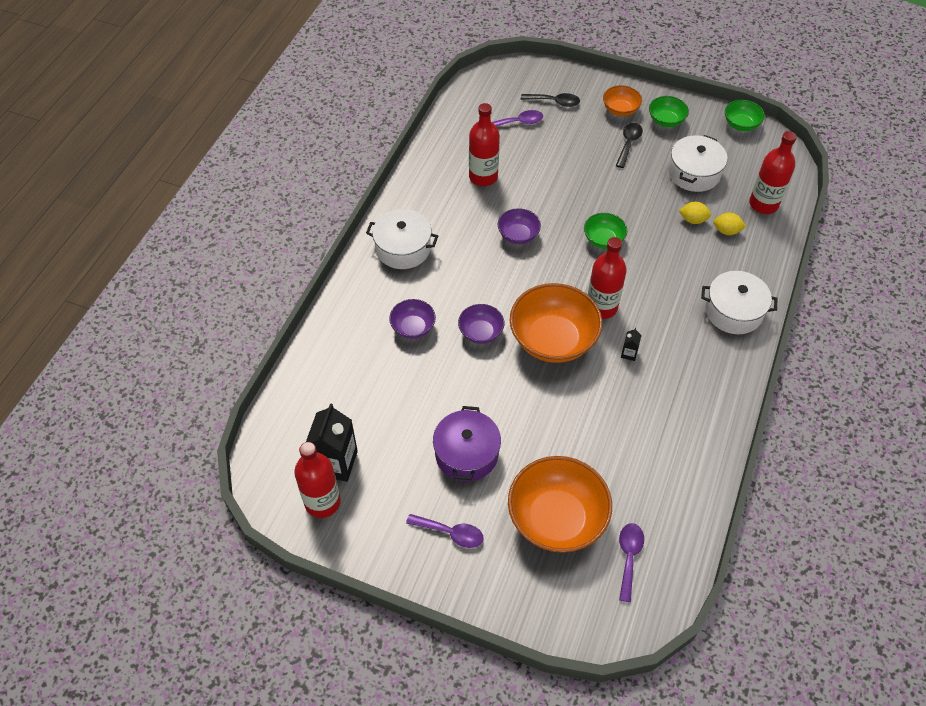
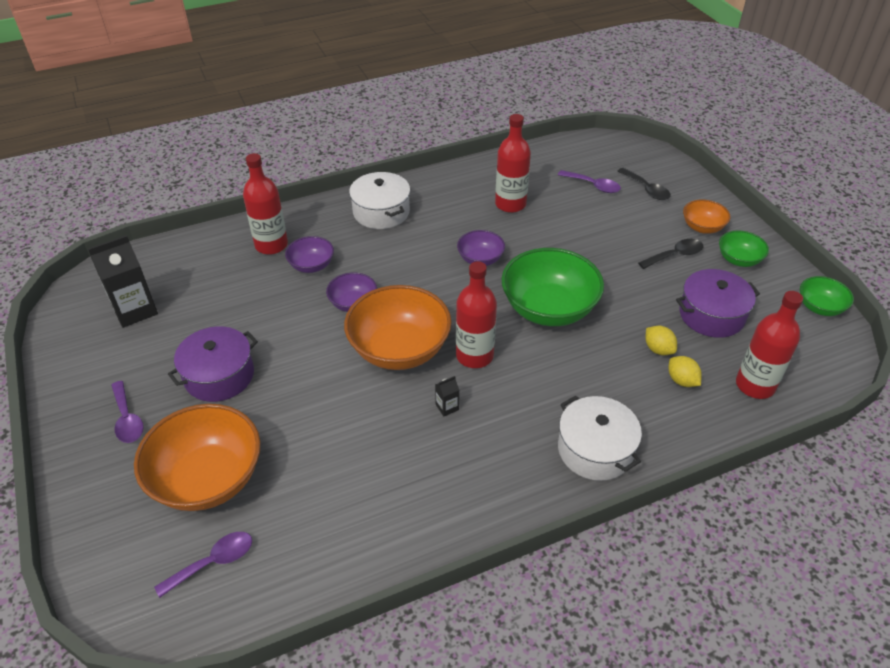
camera: 45 degrees right, 10 degrees down
(322, 502) = (90, 327): red bottle -> red bottle (271, 245)
(603, 239) = (549, 309): green bowl -> green bowl, size x1.96
(694, 173) = (711, 315): white pot -> purple pot

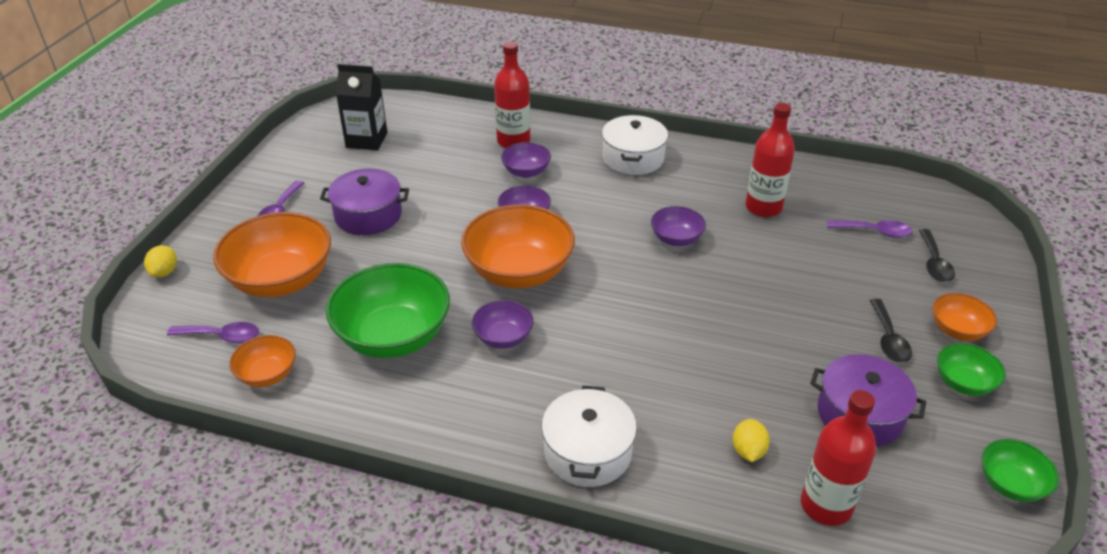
camera: 40 degrees right, 5 degrees down
(297, 564) = (267, 374): none -> orange bowl
(447, 407) = (503, 337): black carton -> purple bowl
(474, 356) = (575, 312): red bottle -> none
(549, 309) = (690, 313): green bowl -> green bowl (393, 336)
(593, 186) = (874, 232): purple spoon -> purple spoon turned 60 degrees counterclockwise
(658, 349) = (758, 410): yellow lemon -> yellow lemon (165, 272)
(675, 255) = (888, 339): black spoon -> black spoon turned 75 degrees clockwise

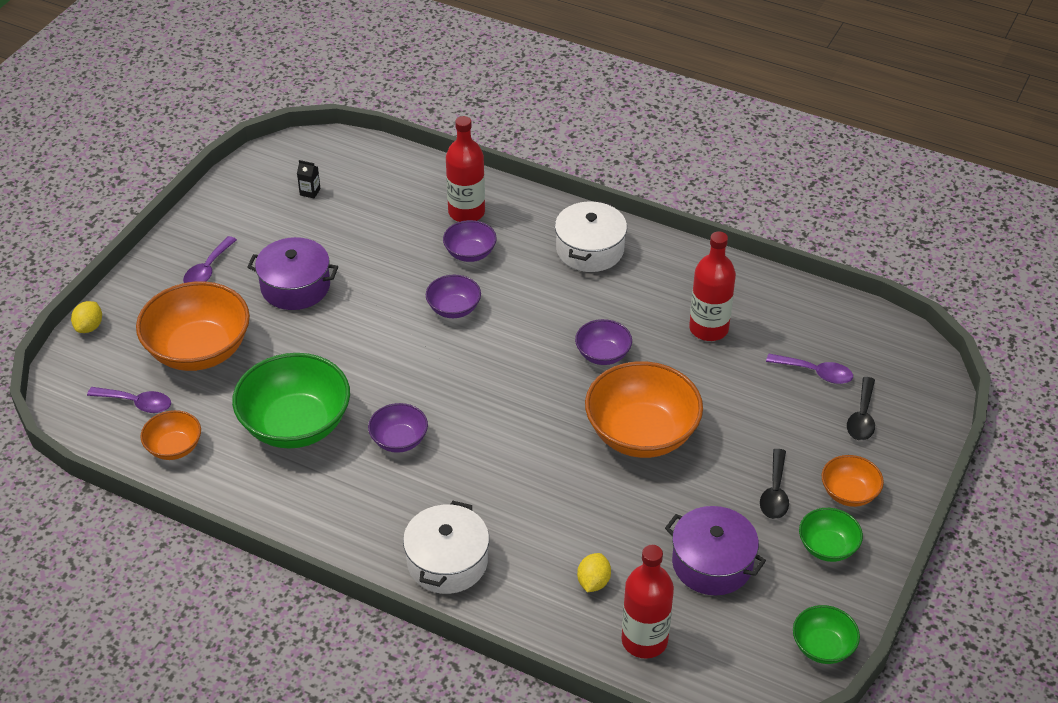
camera: 10 degrees right, 5 degrees up
(366, 140) = (310, 192): black carton -> black carton, size x0.44
(519, 272) = (432, 371): orange bowl -> orange bowl (641, 434)

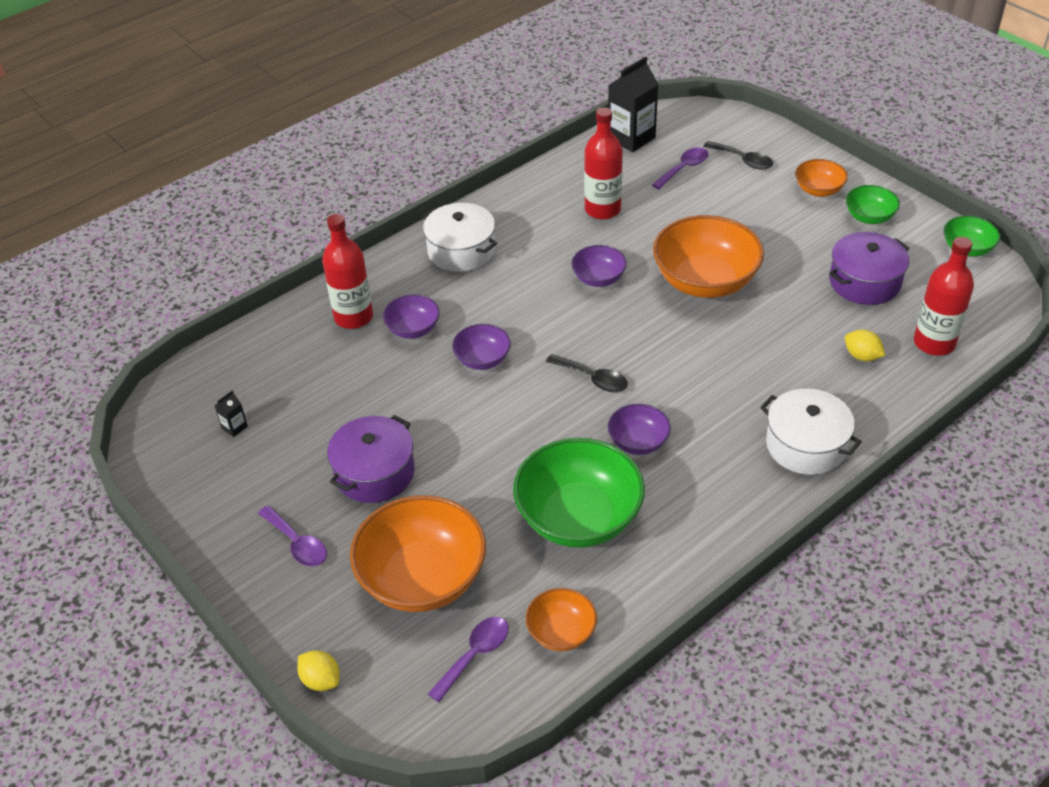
camera: 65 degrees left, 0 degrees up
(775, 493) = (803, 227): black spoon -> black spoon (593, 379)
(841, 318) = (631, 138): none -> black carton

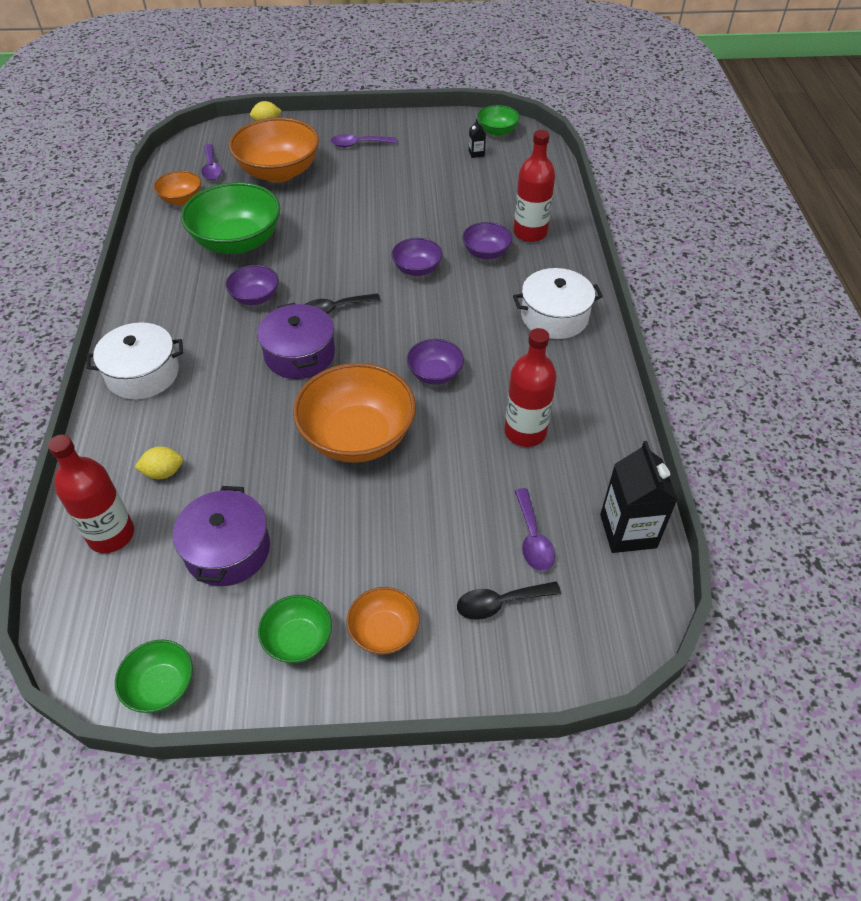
camera: 125 degrees right, 5 degrees up
(169, 435) = (497, 131): none -> green bowl
(374, 472) = (374, 186): purple pot -> purple pot (300, 354)

